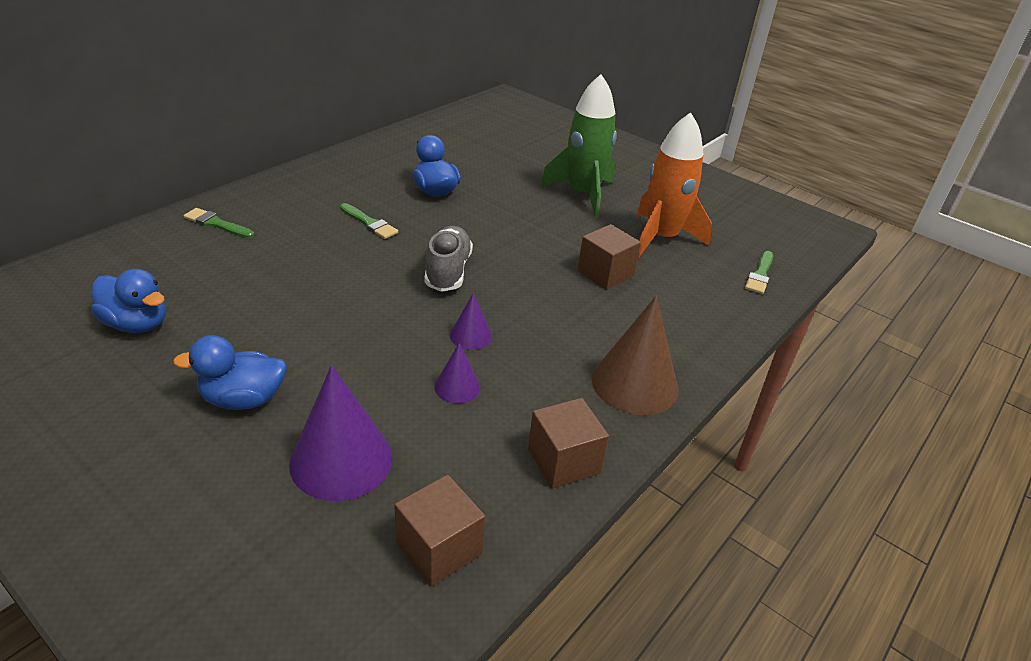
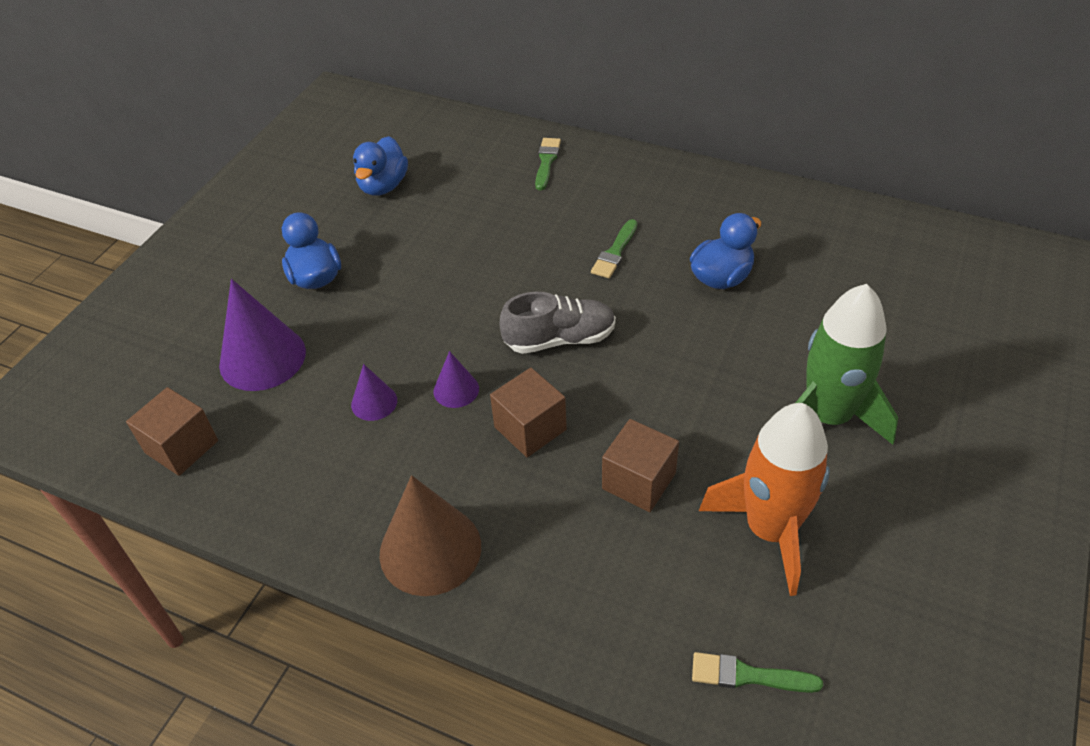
camera: 80 degrees right, 10 degrees up
(563, 461) = (295, 509): brown cube -> brown cube (530, 428)

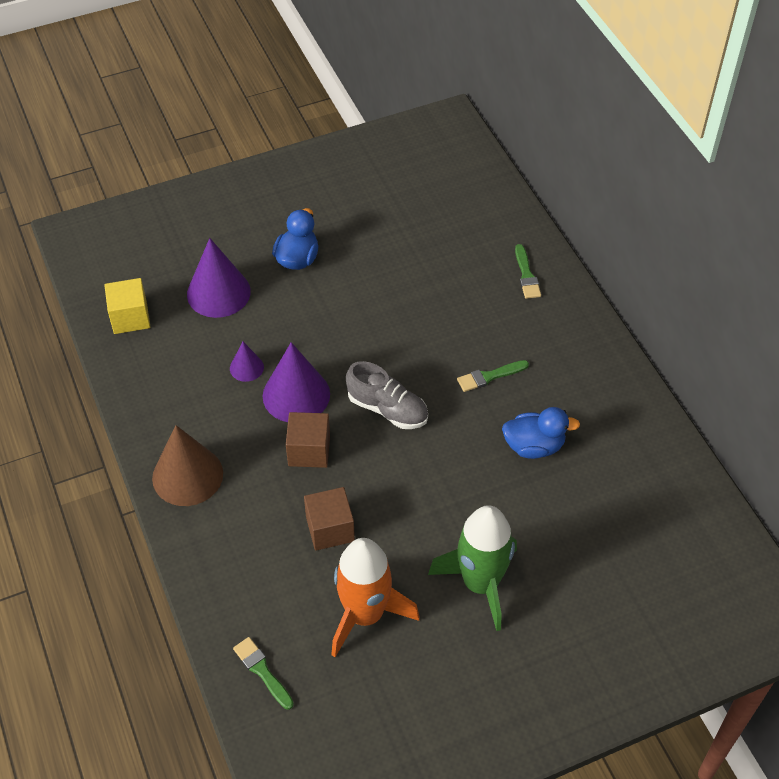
camera: 40 degrees right, 5 degrees up
(181, 447) = (130, 317): brown cube -> yellow cube
(383, 186) = (403, 219): blue duck -> none
(456, 390) = (296, 395): purple cone -> purple cone, size x1.95
(546, 161) = (526, 275): green brush -> green brush turned 120 degrees clockwise

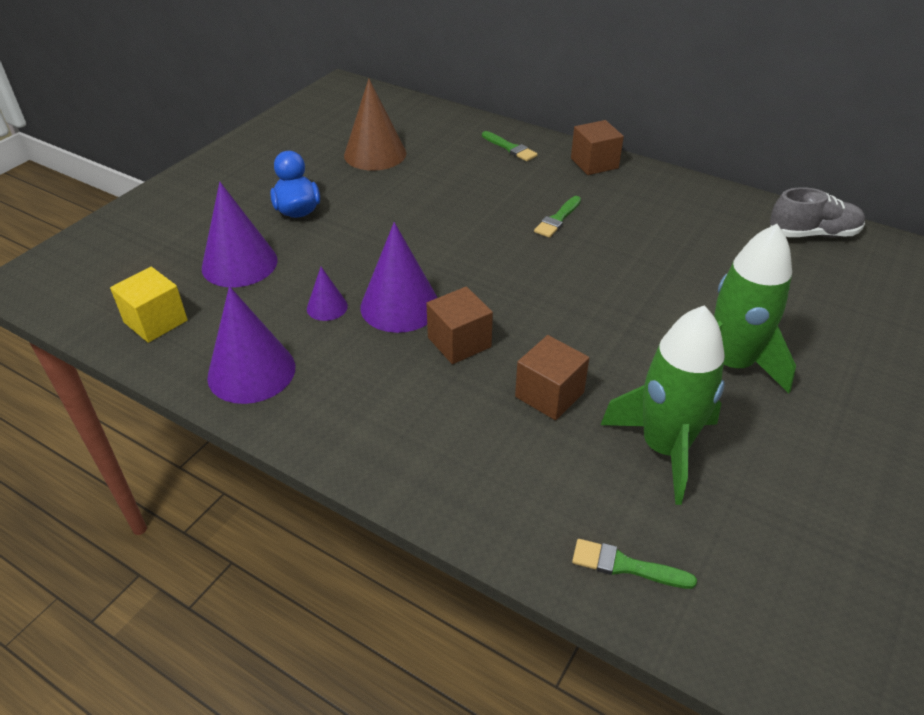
camera: 35 degrees left, 10 degrees down
(159, 396) = (251, 371): none -> purple cone
(187, 475) = (352, 425): brown cone -> brown cone (375, 154)
(365, 614) = (664, 448): orange rocket -> green rocket
(387, 409) = (498, 278): grey shoe -> grey shoe (813, 234)
(534, 446) = (649, 247): blue duck -> none
(583, 331) = (594, 163): none -> brown cube

